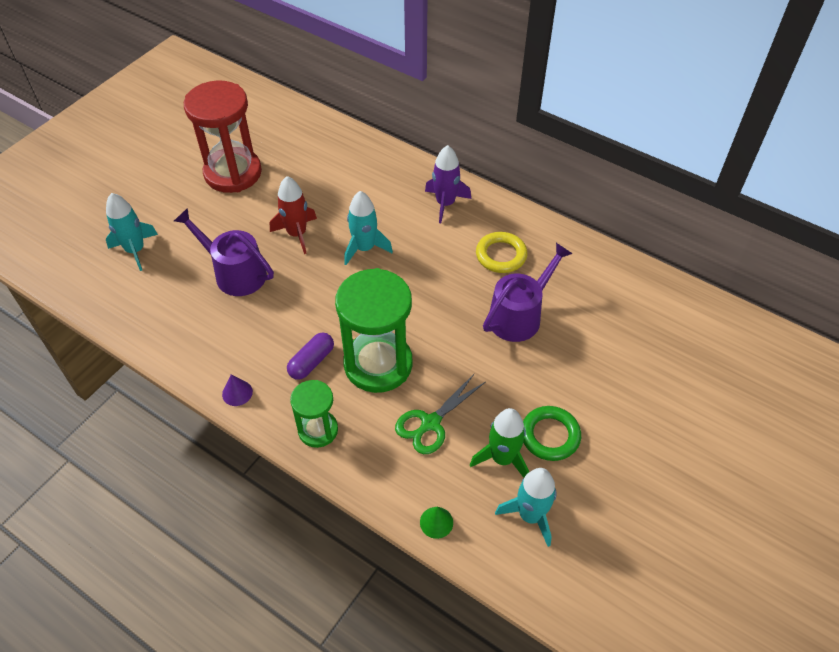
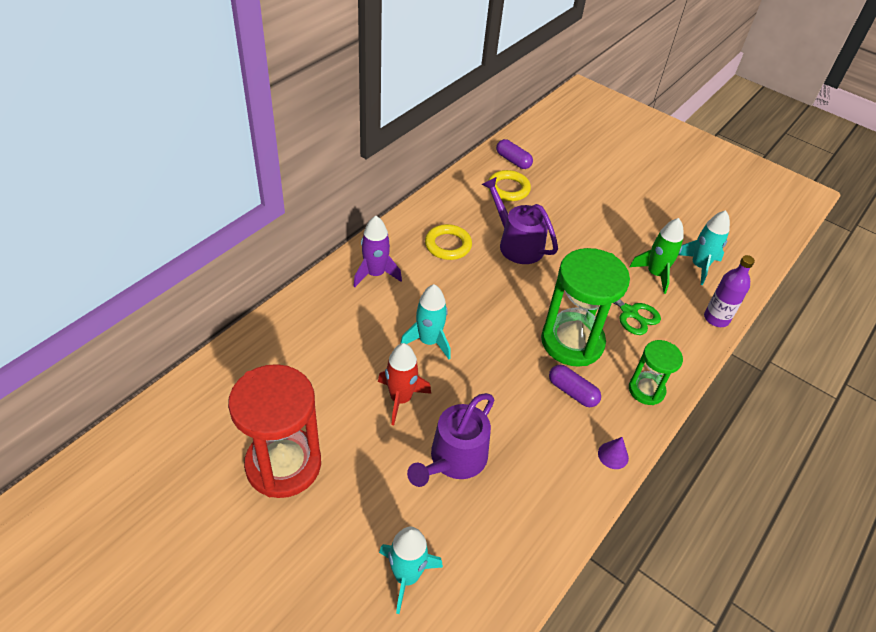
camera: 90 degrees left, 5 degrees down
(436, 522) = (716, 318): green cone -> purple bottle
(550, 436) = (631, 245): green ring -> none
(617, 306) = (508, 189): none -> yellow ring
(676, 311) = (513, 161): none -> purple capsule

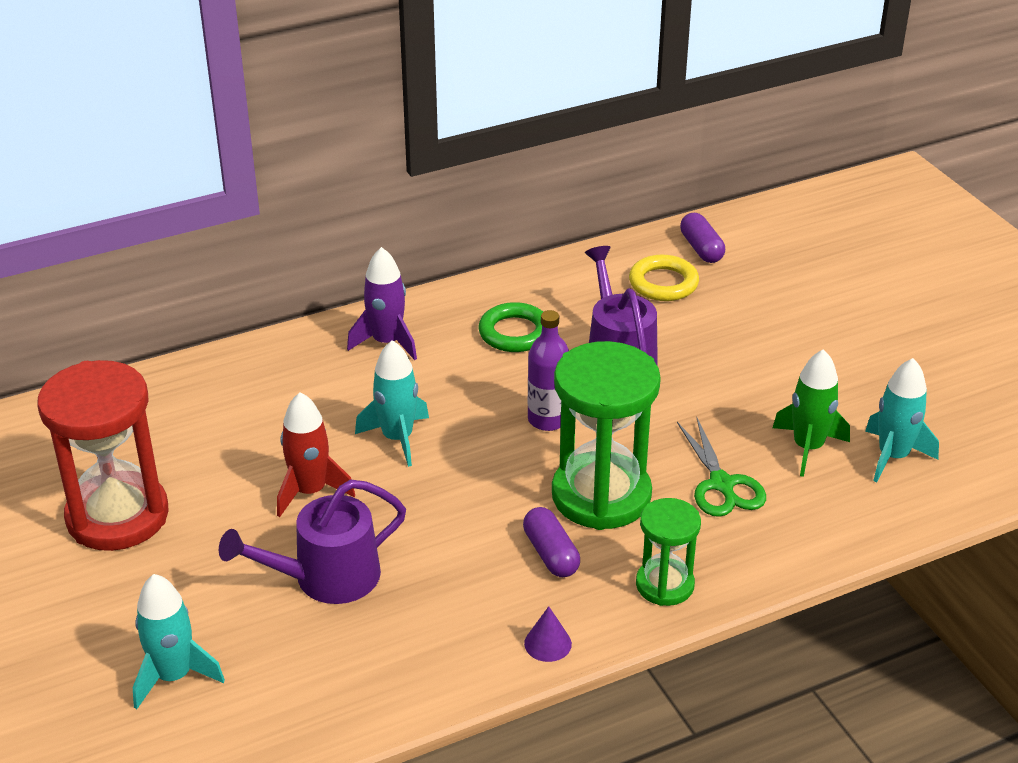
camera: 30 degrees right, 10 degrees down
(448, 245) = (514, 333): yellow ring -> green ring
(716, 318) = (860, 531): purple bottle -> purple bottle (548, 419)

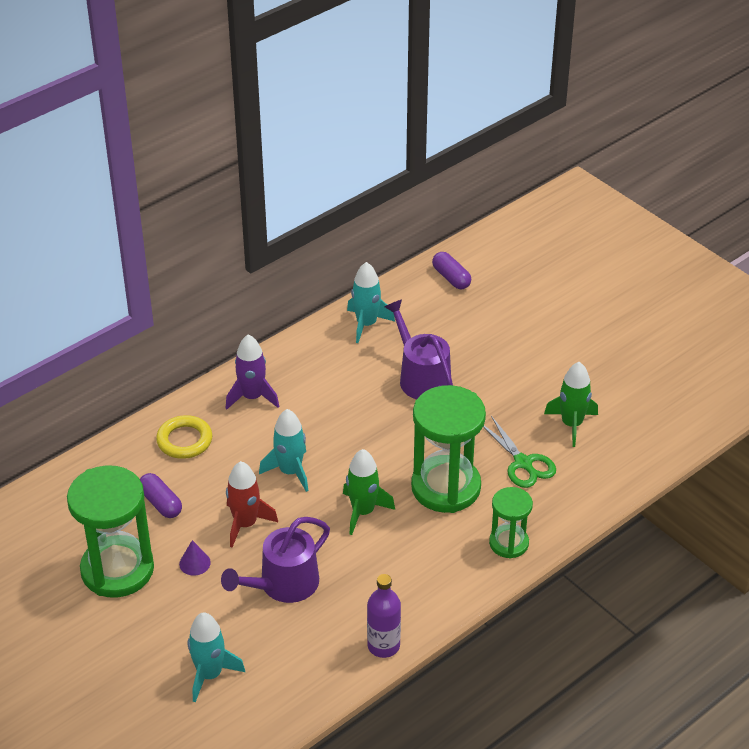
camera: 15 degrees left, 5 degrees up
(117, 516) = (117, 570): red hourglass -> green hourglass
(474, 505) = (363, 512): none -> green rocket
(514, 333) = (341, 372): green ring -> none
(547, 643) = (447, 599): purple cone -> purple cone (194, 563)
(548, 419) = (389, 437): purple bottle -> purple bottle (383, 646)
(551, 554) = (427, 536): purple capsule -> purple capsule (161, 503)
(663, 283) = (433, 312): yellow ring -> yellow ring (184, 440)
(893, 456) = (629, 420): turquoise rocket -> turquoise rocket (366, 324)

